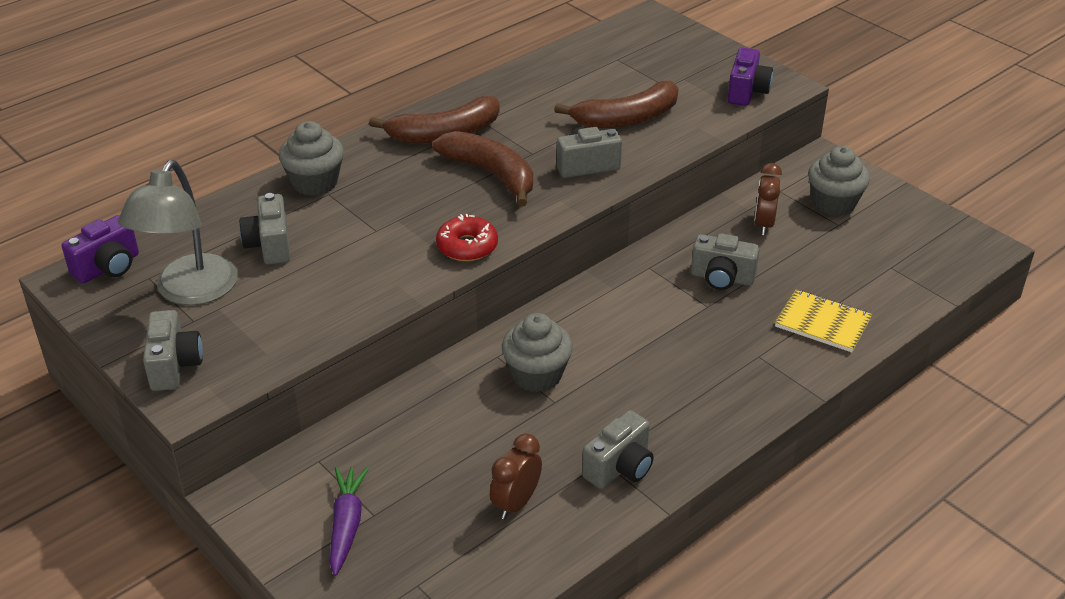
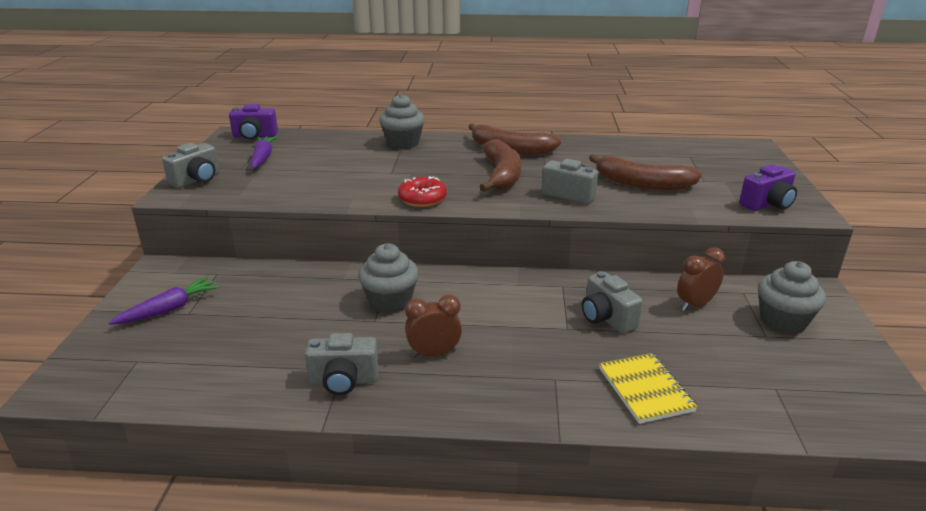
camera: 45 degrees right, 10 degrees down
(190, 292) = (263, 158): grey lamp -> purple carrot
(269, 245) = (331, 157): grey camera -> none
(516, 503) = (255, 357): brown clock -> brown clock (434, 354)

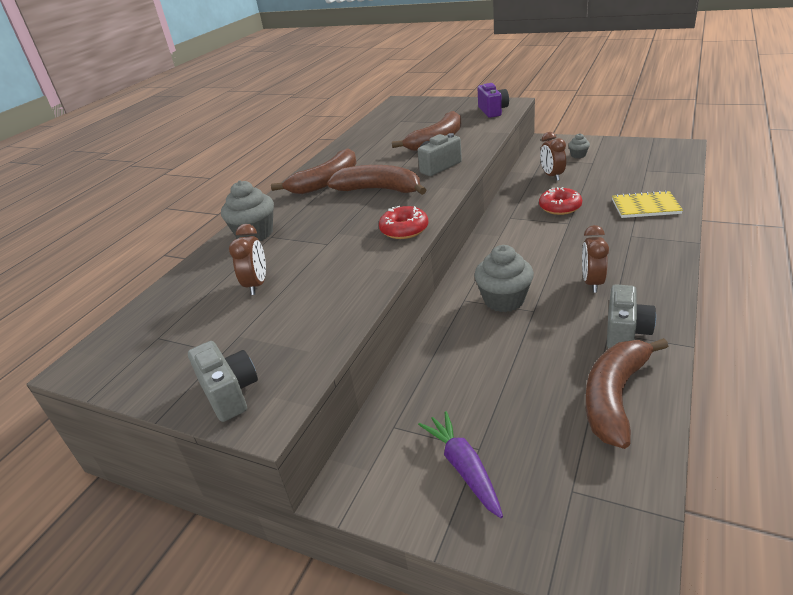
camera: 65 degrees left, 5 degrees up
(242, 377) = (614, 397): none -> brown banana
(254, 136) = (114, 344): purple camera -> none
(263, 158) = (203, 334): purple carrot -> none
(325, 160) = (257, 285): none -> brown clock
(606, 318) = (560, 207): grey camera -> red donut
(783, 321) = (578, 155): grey cupcake -> grey cupcake, size x0.52

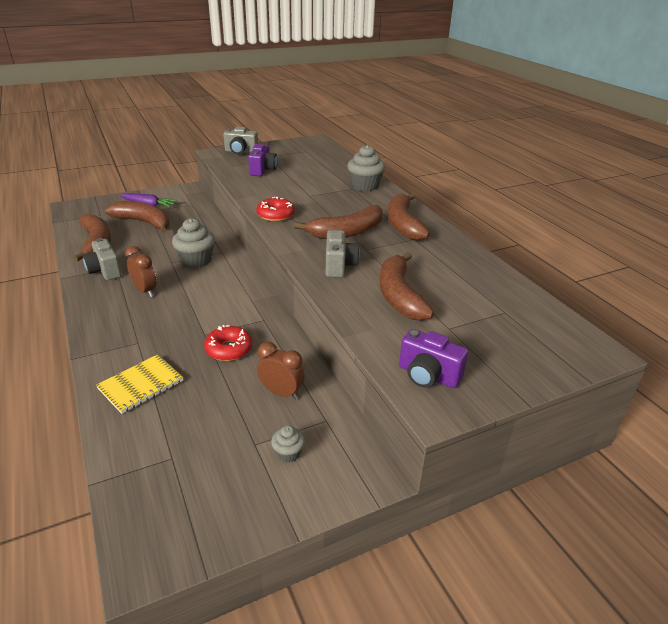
camera: 125 degrees right, 0 degrees up
(257, 285) = (305, 172): brown clock -> none
(290, 316) = (263, 170): none -> purple camera
(510, 414) = (144, 222): none -> brown banana

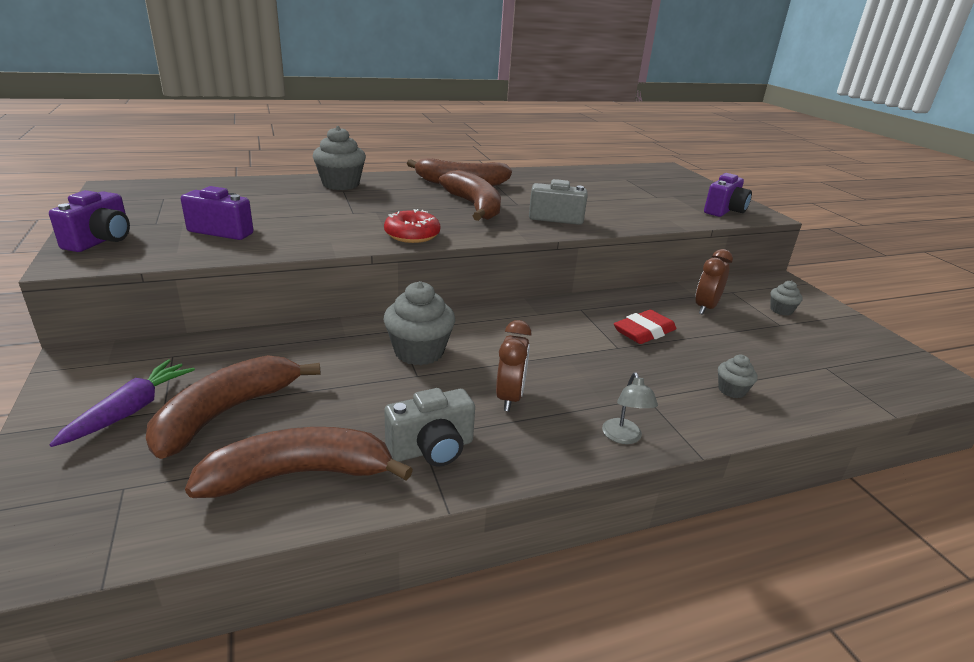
camera: 85 degrees left, 5 degrees down
(98, 329) = (624, 437): none -> grey lamp
(141, 385) = (731, 390): yellow notebook -> grey cupcake
(145, 291) = (510, 397): brown clock -> brown clock turned 135 degrees clockwise
(229, 349) = (644, 332): red donut -> red eraser
(241, 152) = (101, 241): grey camera -> purple camera
(399, 295) = (610, 204): brown banana -> none

